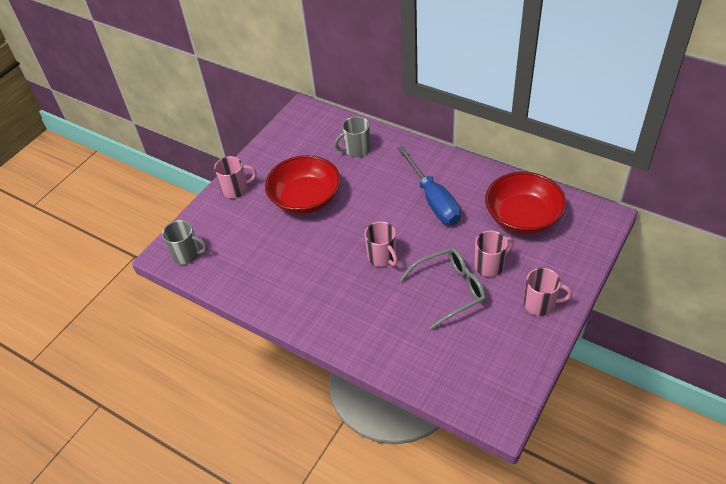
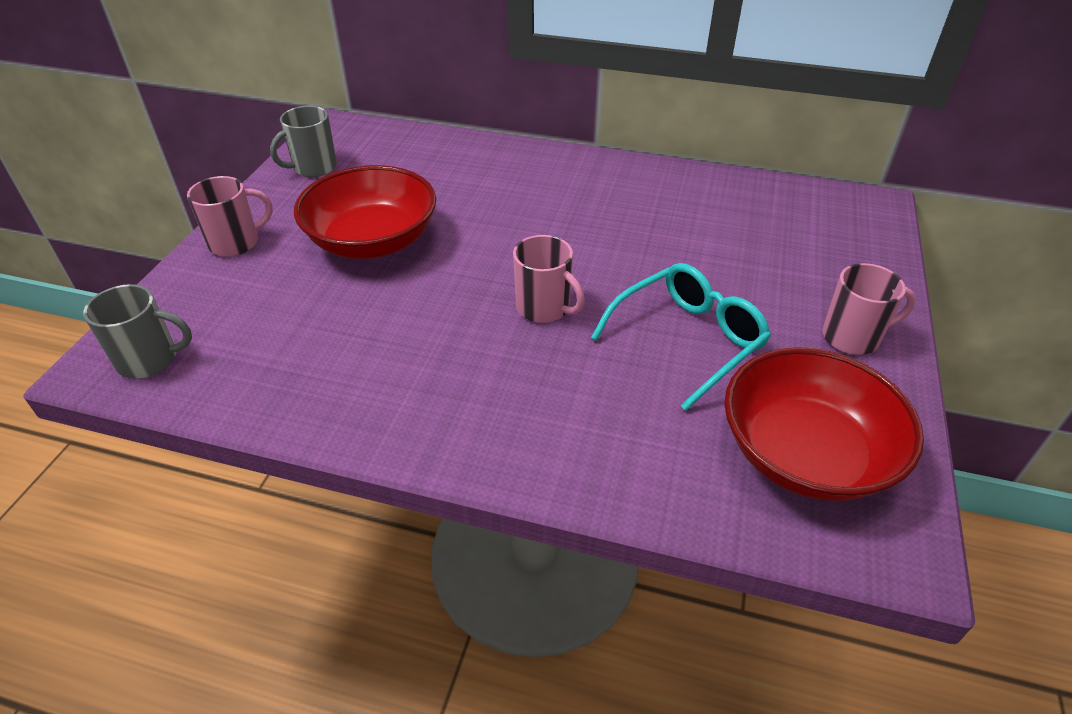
camera: 20 degrees left, 5 degrees down
(356, 150) = (442, 166): grey mug -> grey mug (313, 168)
(433, 199) = (596, 214): blue screwdriver -> none
(450, 290) = (688, 340): grey glasses -> turquoise glasses
(490, 265) = (736, 293): pink mug -> none
(522, 217) = (751, 220): red bowl -> red bowl (805, 454)

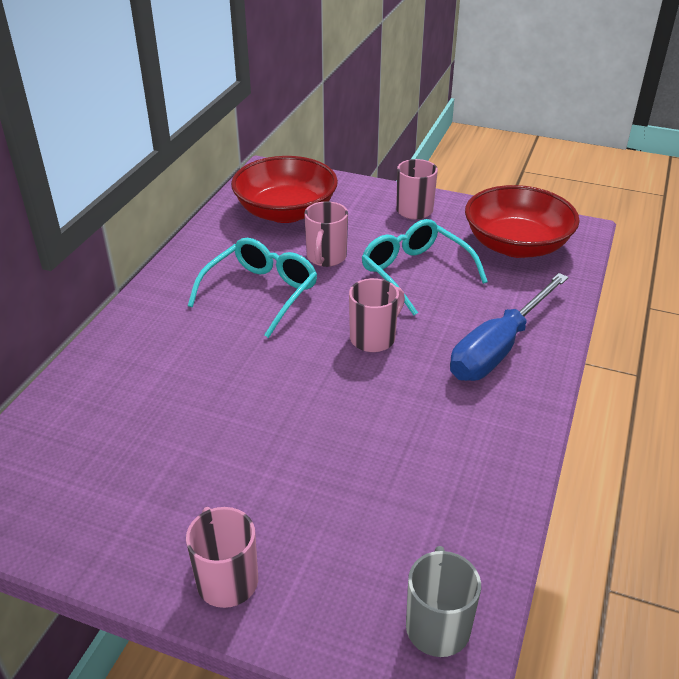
camera: 85 degrees left, 5 degrees down
(313, 168) = (70, 518): grey mug -> none
(372, 241) = (251, 451): red bowl -> red bowl (286, 212)
(539, 419) = (498, 348): none -> blue screwdriver
(610, 223) = (261, 293): none -> turquoise glasses
(695, 263) = (326, 257): none -> pink mug

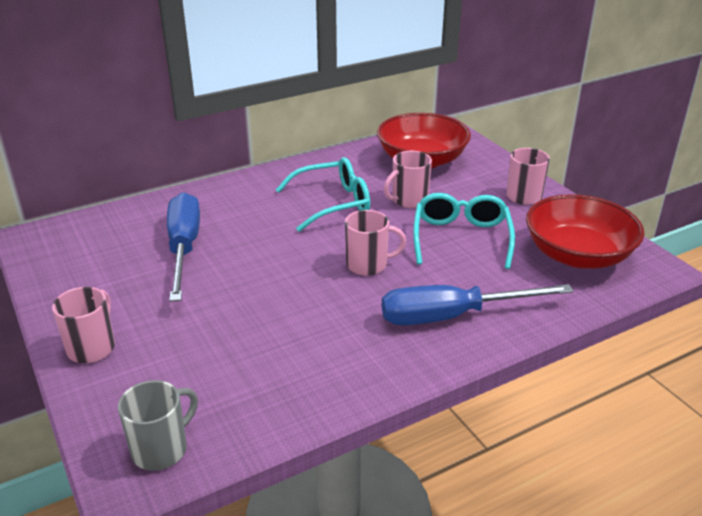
camera: 40 degrees right, 5 degrees down
(173, 417) = (184, 248): none -> blue screwdriver

